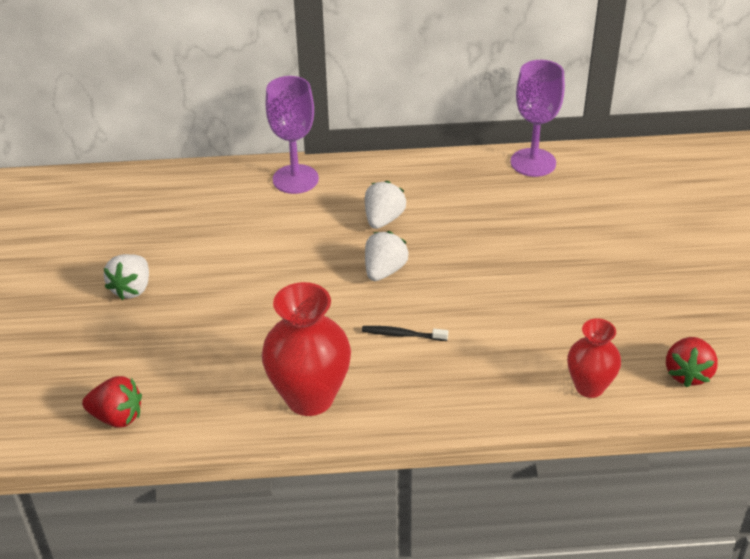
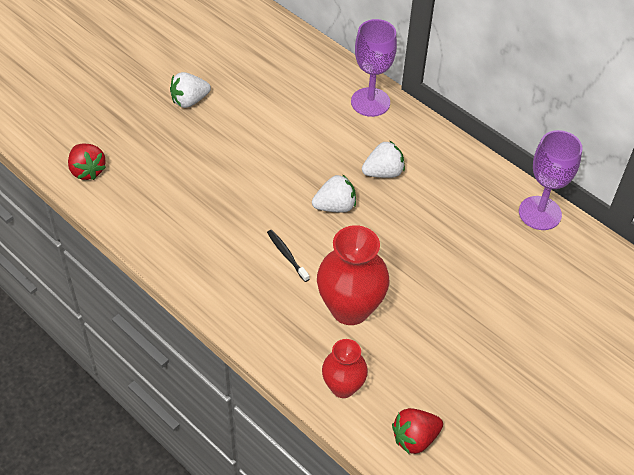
camera: 45 degrees right, 10 degrees up
(310, 397) = (187, 246): red vase -> red vase (350, 309)

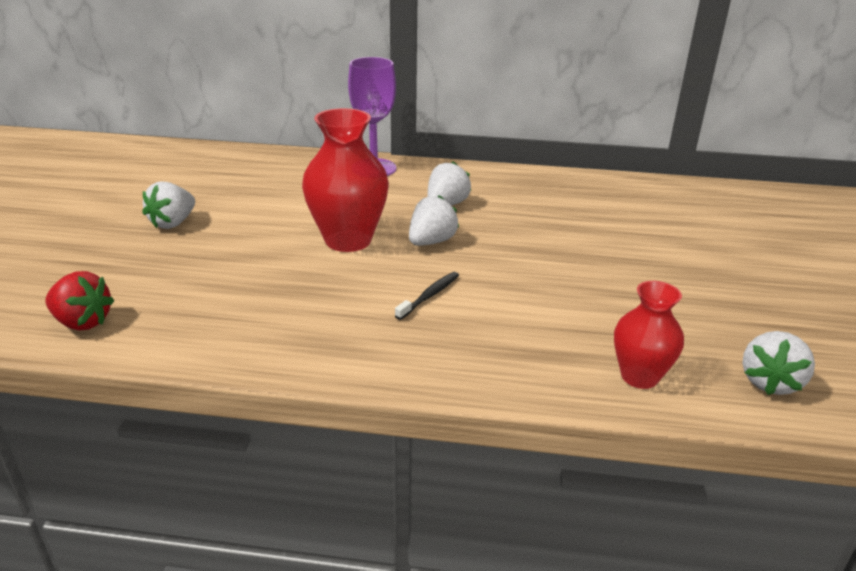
camera: 35 degrees left, 20 degrees down
(287, 255) = (429, 296): black toothbrush -> black toothbrush turned 105 degrees clockwise
(350, 309) = (552, 309): red vase -> red vase (348, 240)
(415, 438) = (770, 382): red strawberry -> white strawberry
(540, 213) = (611, 183): purple goblet -> none

